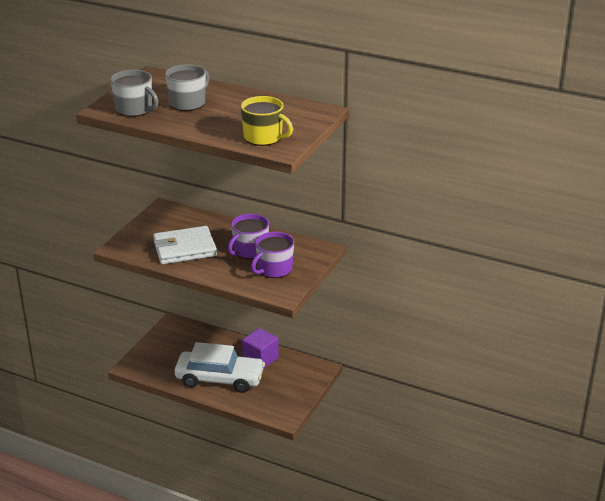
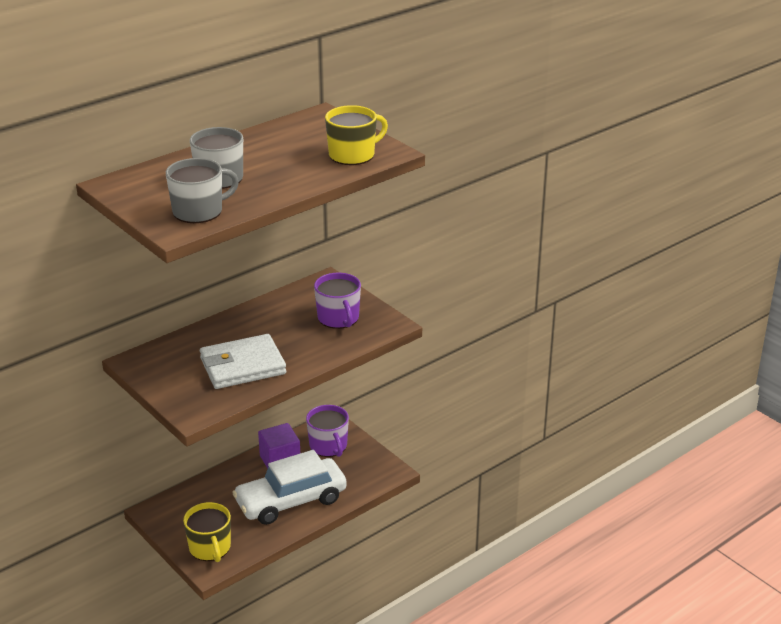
camera: 65 degrees left, 0 degrees up
(150, 360) = (210, 548): none -> yellow mug
(184, 249) = (242, 366): white wallet -> white wallet turned 60 degrees clockwise
(220, 379) = (291, 501): white car -> white car turned 150 degrees counterclockwise
(249, 250) = (287, 324): purple mug -> purple mug (328, 446)

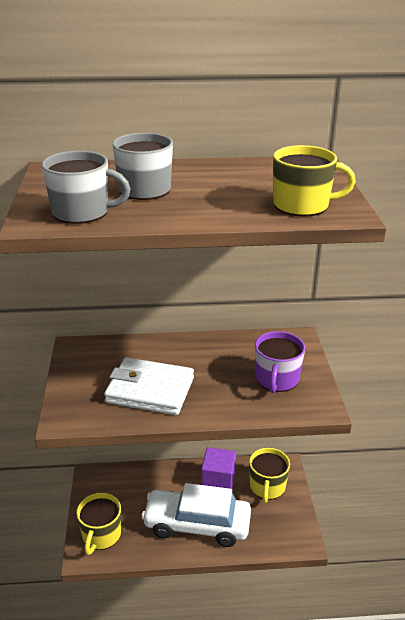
camera: 35 degrees right, 0 degrees up
(328, 446) = (267, 487): purple mug -> yellow mug

